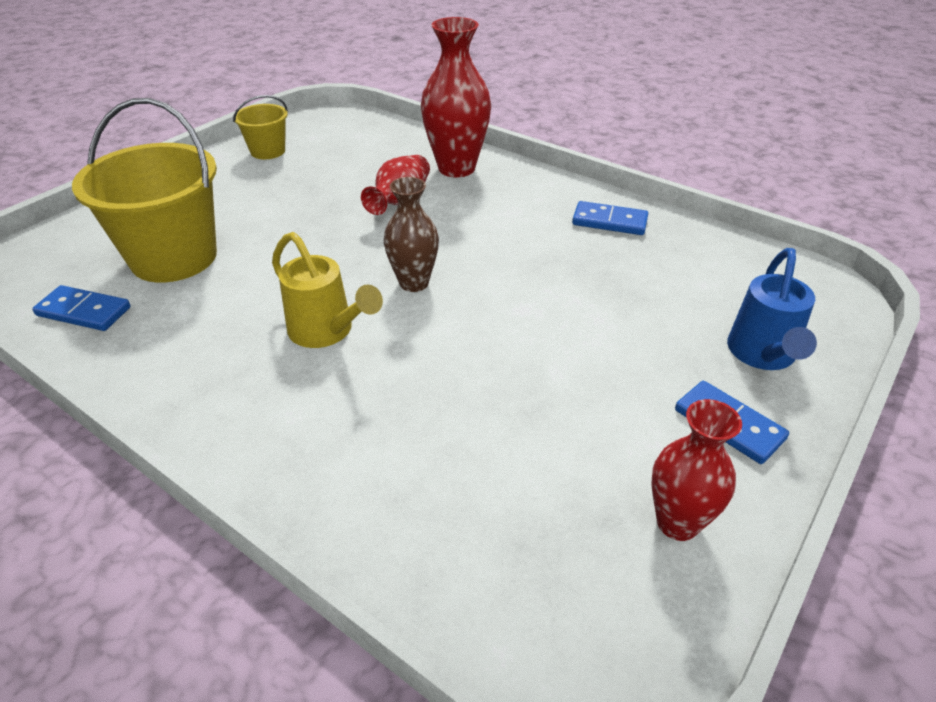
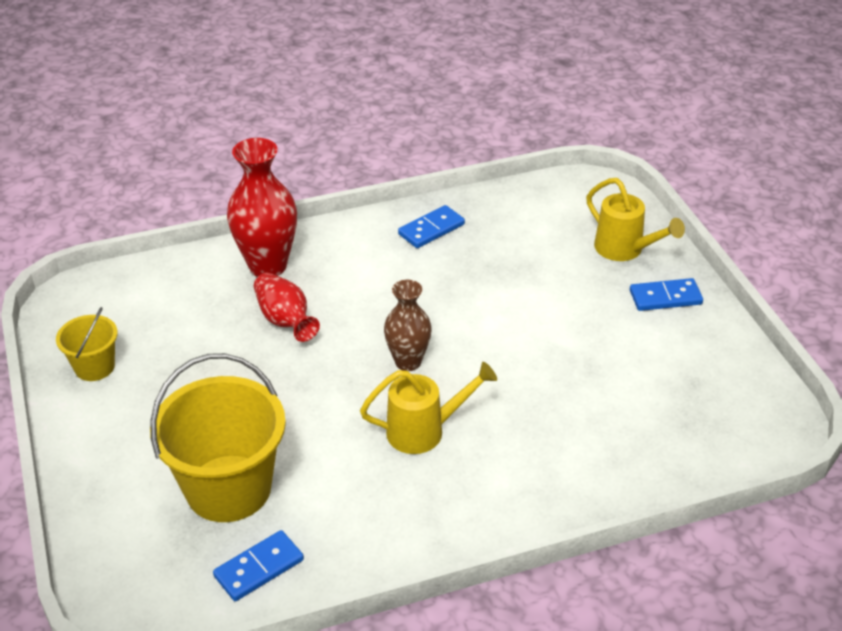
camera: 55 degrees left, 0 degrees up
(677, 523) = (714, 358): red vase -> none
(762, 355) = (624, 249): blue watering can -> yellow watering can

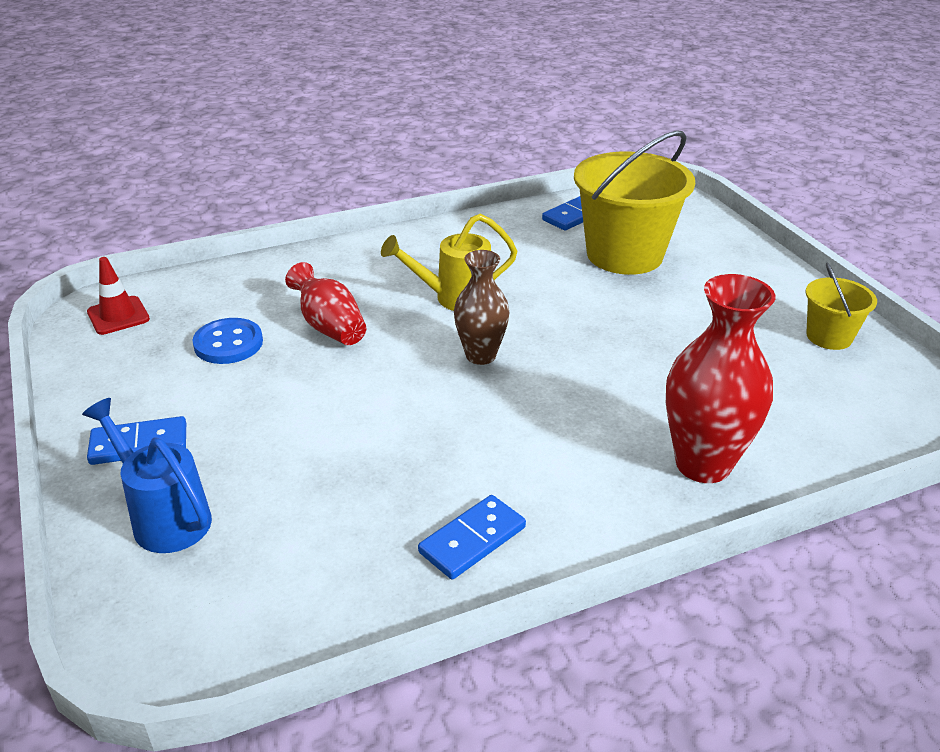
camera: 175 degrees right, 5 degrees down
(285, 320) = (642, 393): red vase -> red vase (329, 326)
(624, 249) = (165, 517): yellow watering can -> blue watering can
(632, 385) = (228, 343): none -> blue button
(750, 424) = (118, 316): none -> red traffic cone

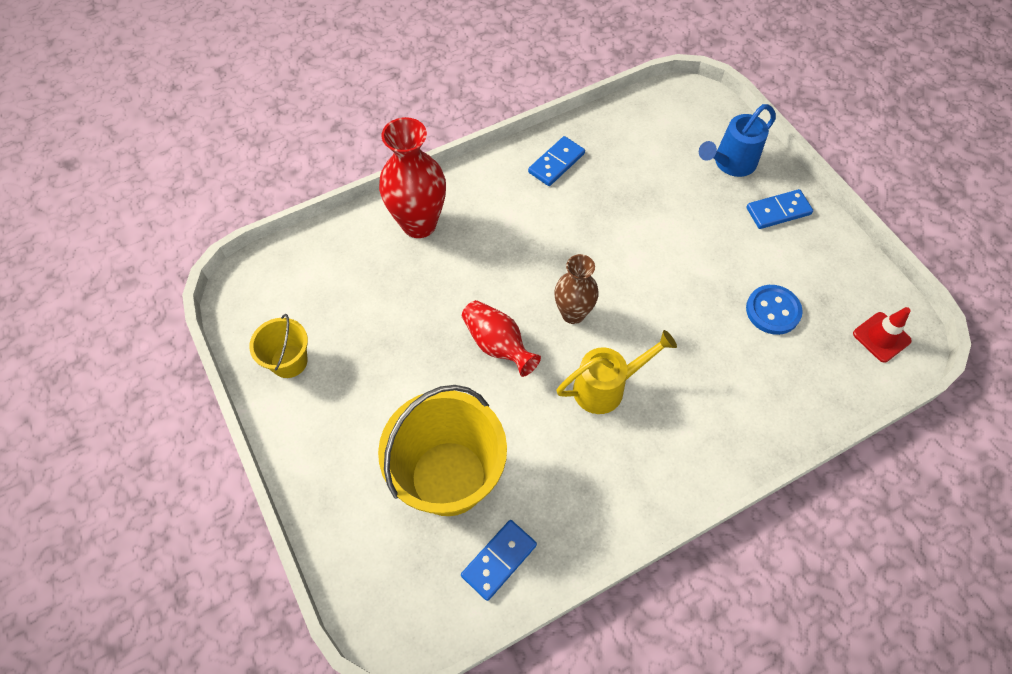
camera: 175 degrees right, 25 degrees up
(165, 517) = (731, 163): blue watering can -> blue watering can turned 105 degrees clockwise
(329, 326) = (702, 338): red vase -> red vase (498, 345)

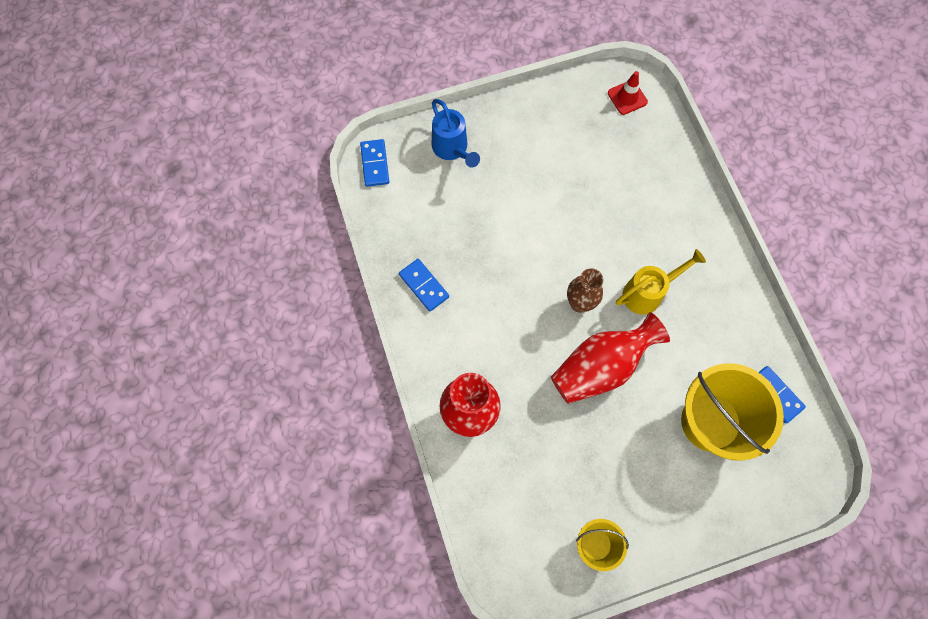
camera: 80 degrees left, 10 degrees up
(498, 345) = (601, 367): red vase -> red vase, size x1.58
(606, 387) = (647, 293): yellow watering can -> yellow watering can turned 75 degrees clockwise
(773, 311) = (596, 160): blue button -> none
(778, 211) = (506, 129): blue domino -> blue domino (375, 164)

